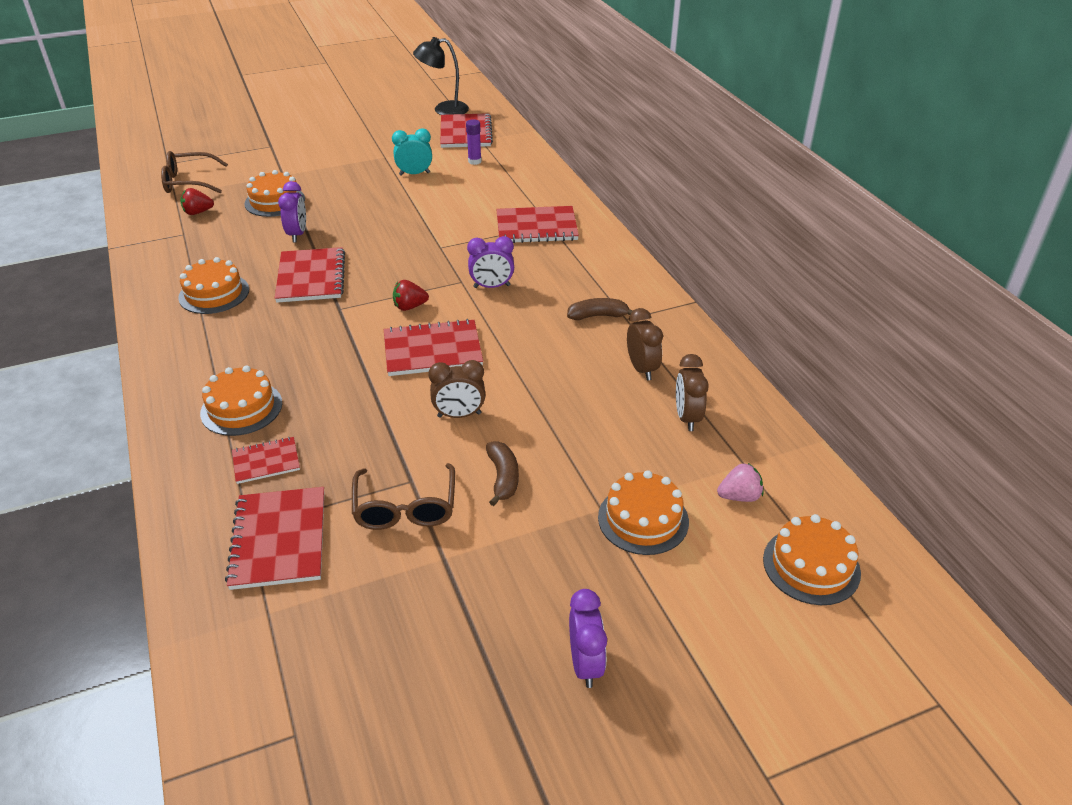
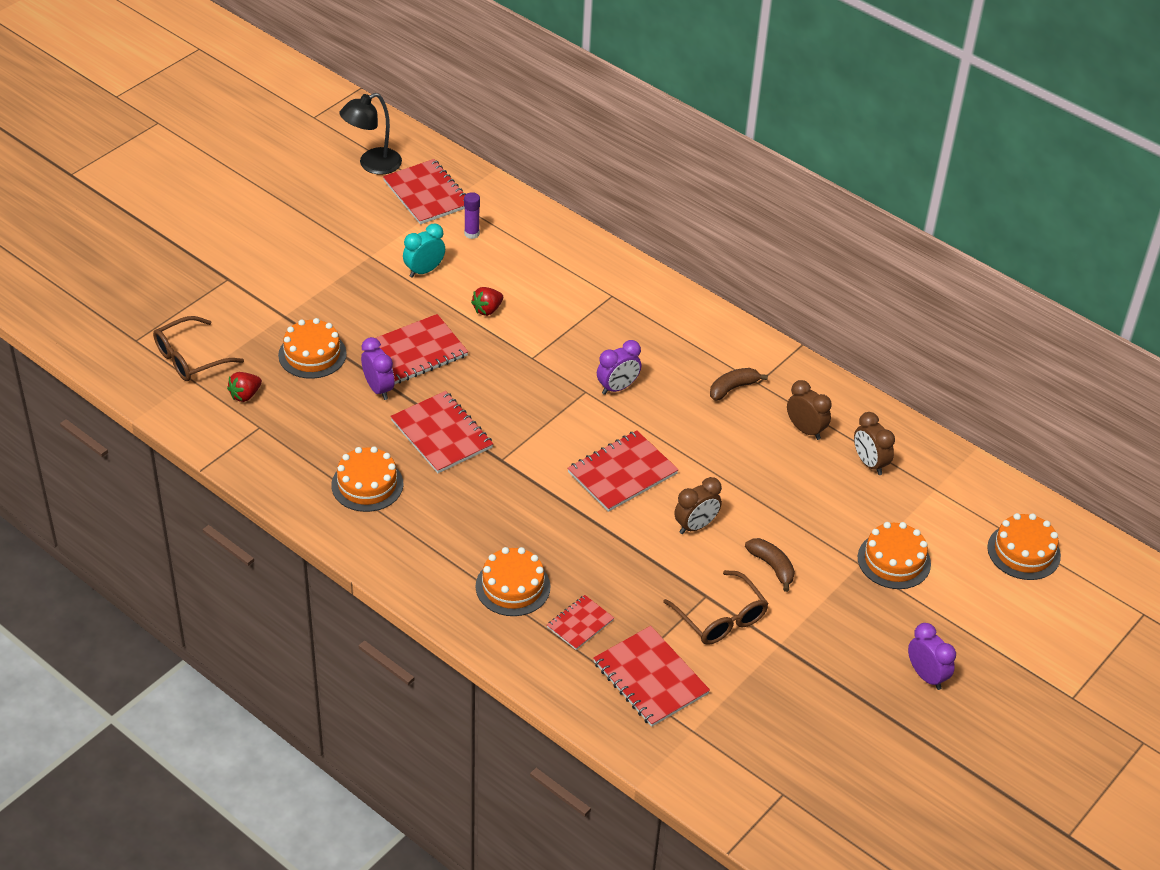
camera: 30 degrees left, 5 degrees up
(410, 307) = (563, 435): red strawberry -> red strawberry (487, 310)
(536, 227) = (603, 303): red notebook -> red notebook (415, 351)
(739, 496) = (947, 517): pink strawberry -> none

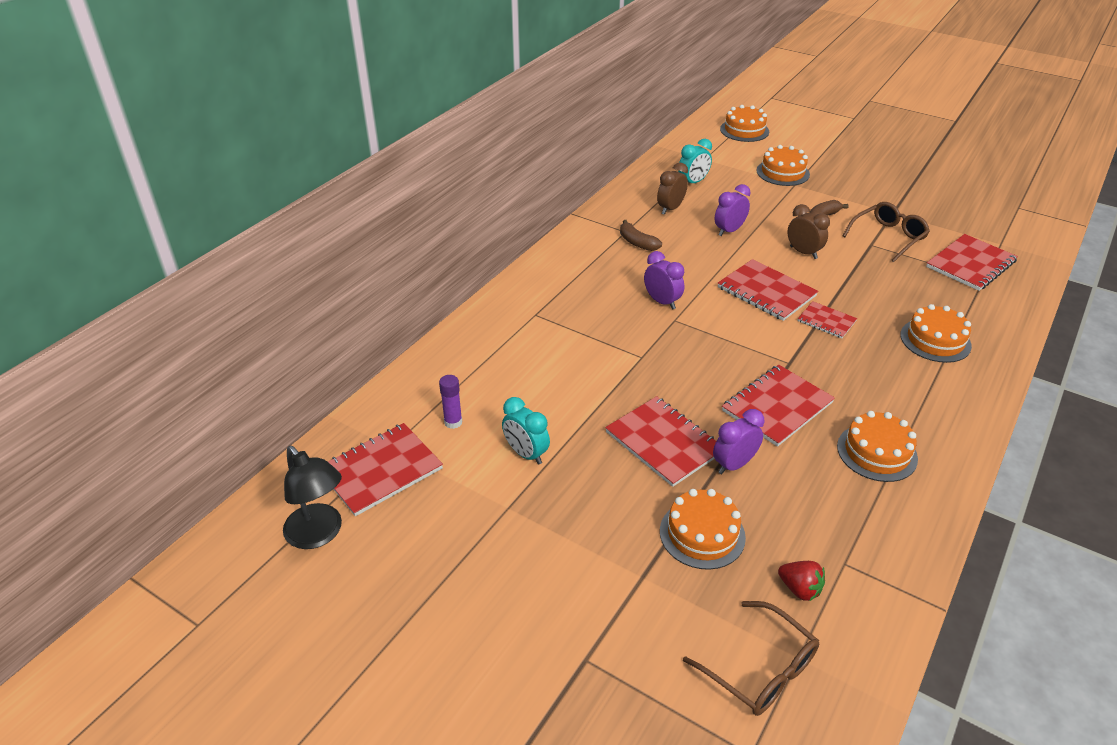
camera: 95 degrees left, 5 degrees down
(487, 310) = (579, 395): red strawberry -> none
(580, 624) = (946, 301): red notebook -> red notebook (826, 321)
(869, 463) = (693, 182): brown clock -> turquoise clock
(926, 676) = (875, 161): purple clock -> purple clock (729, 231)

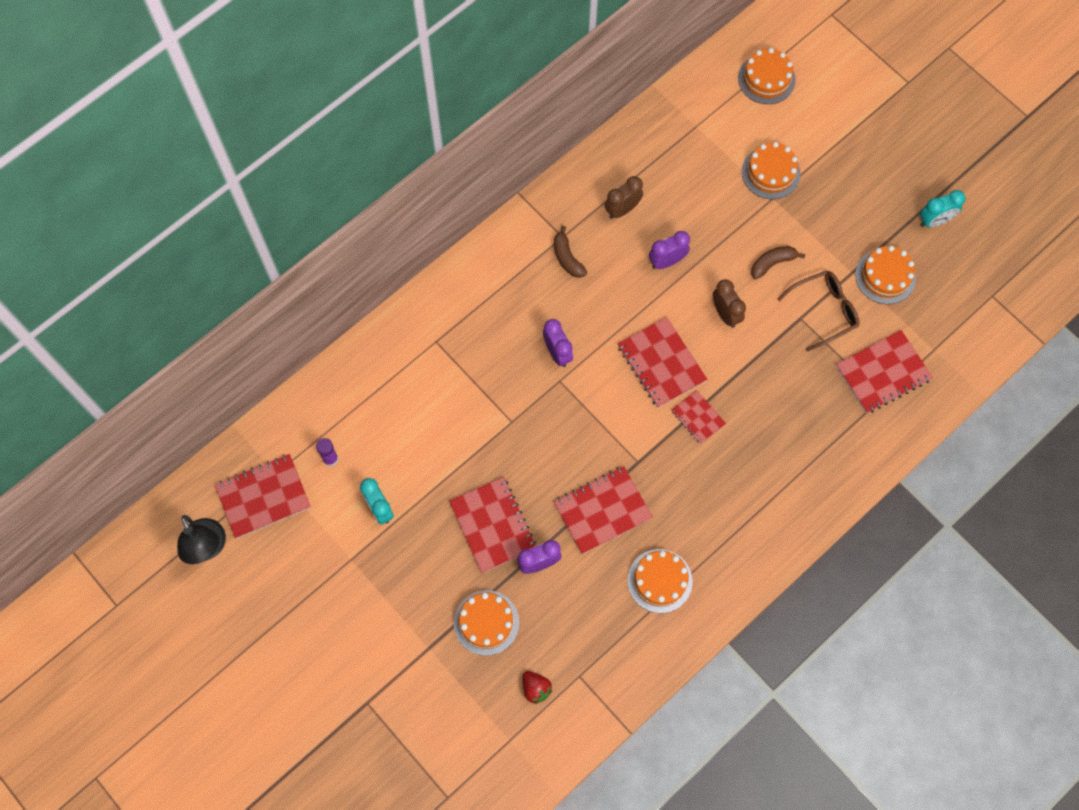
camera: 15 degrees right, 30 degrees up
(693, 182) = (664, 168): turquoise clock -> turquoise clock (934, 221)
(759, 668) = (479, 741): brown glasses -> none
(935, 340) = (784, 467): orange cake -> orange cake (885, 276)

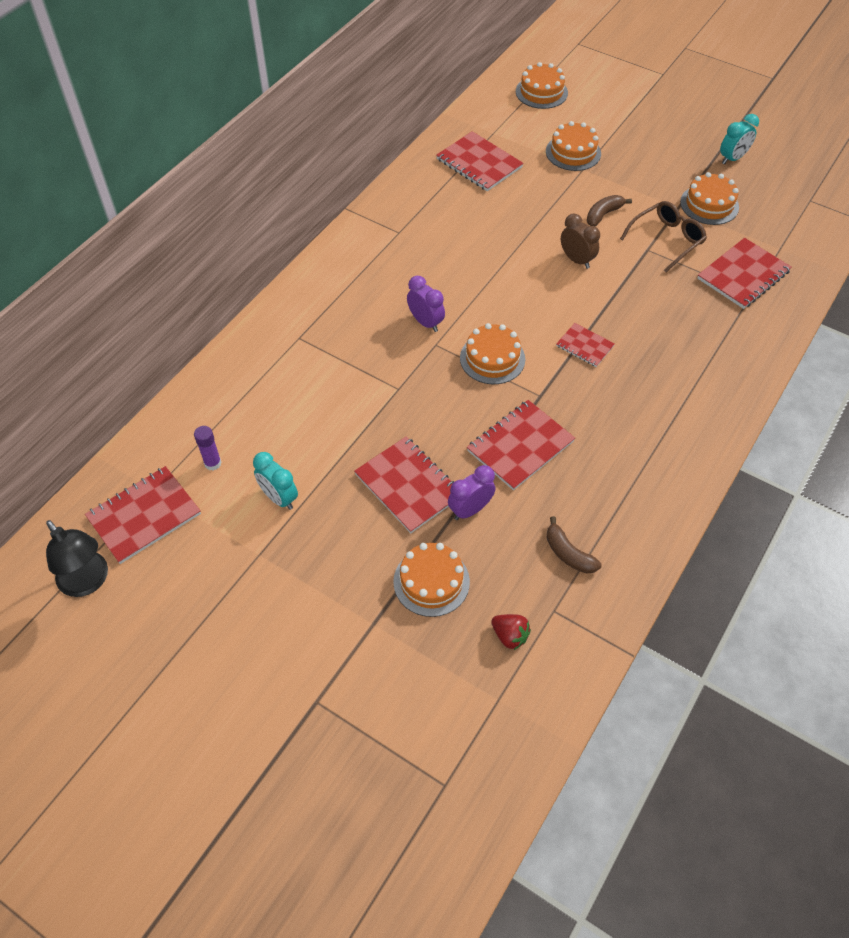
camera: 15 degrees left, 15 degrees down
(567, 258) = (409, 247): brown banana -> brown banana (568, 553)
(622, 209) = (448, 202): brown clock -> none
(659, 581) = (605, 496): orange cake -> orange cake (492, 358)
(661, 363) = (531, 310): red notebook -> red notebook (479, 163)
(667, 261) = (505, 232): purple clock -> none

